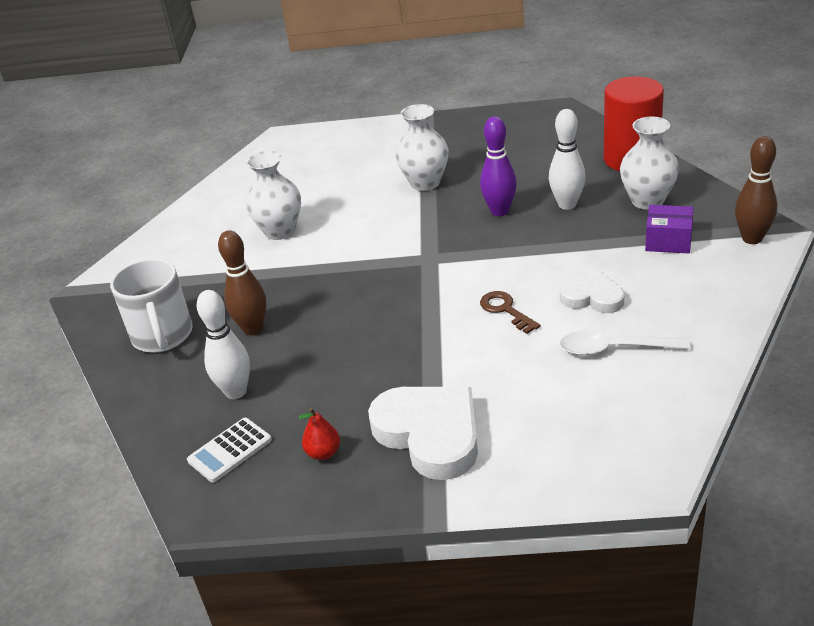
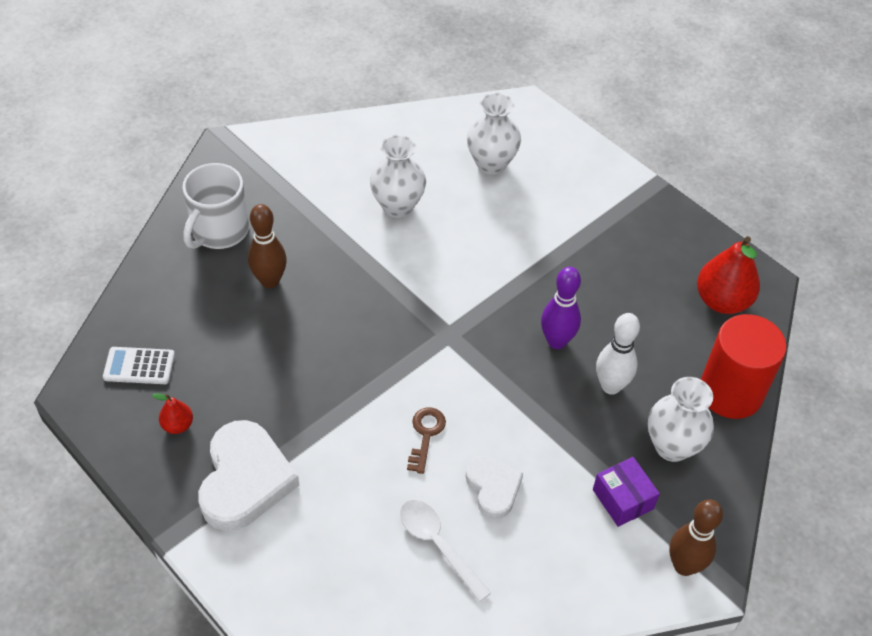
camera: 40 degrees right, 15 degrees up
(236, 392) = (197, 323): white bowling pin -> none
(425, 183) = (550, 258): white vase -> white vase (491, 163)
(554, 131) = (722, 301): none -> red pear

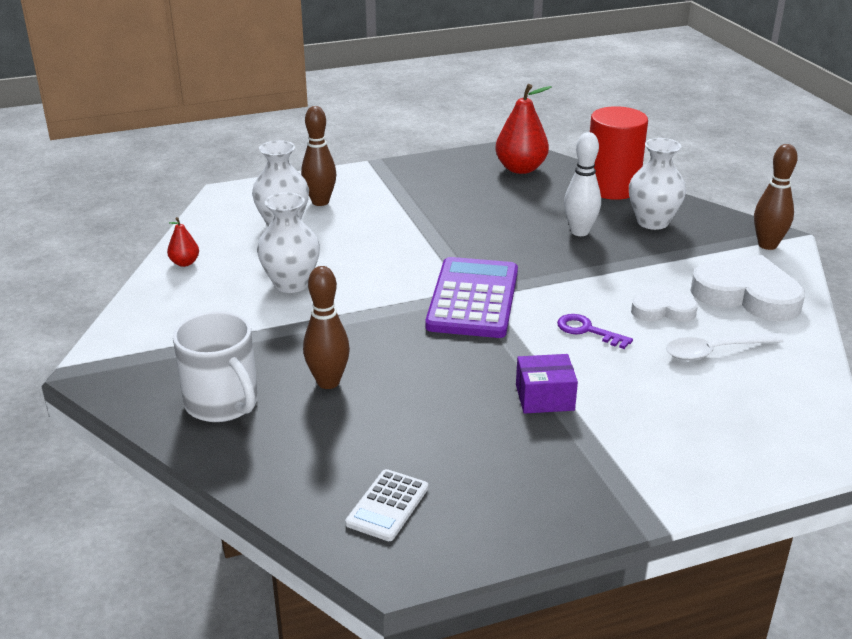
camera: 65 degrees left, 20 degrees down
(178, 425) = (495, 490): red pear -> red pear (184, 263)
(245, 480) = (594, 453): white heart -> white heart (747, 295)
(425, 435) = (587, 330): brown key -> purple key
(437, 336) = (473, 299): none -> purple calculator
(548, 172) = (320, 202): none -> brown bowling pin
(556, 341) = (517, 243): purple bowling pin -> none
(623, 499) = (696, 254): purple box -> purple box (544, 397)

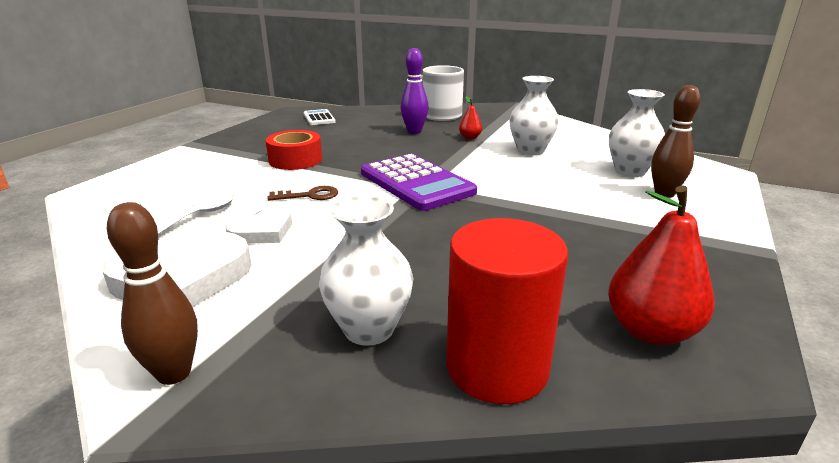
camera: 135 degrees right, 5 degrees down
(184, 263) = (603, 138): red pear -> red pear (470, 137)
(328, 382) = (414, 131): brown bowling pin -> purple bowling pin
(544, 397) = (295, 160): purple box -> red tape
(579, 232) = (429, 270): white bowling pin -> none
(587, 330) = (309, 195): purple key -> brown key

